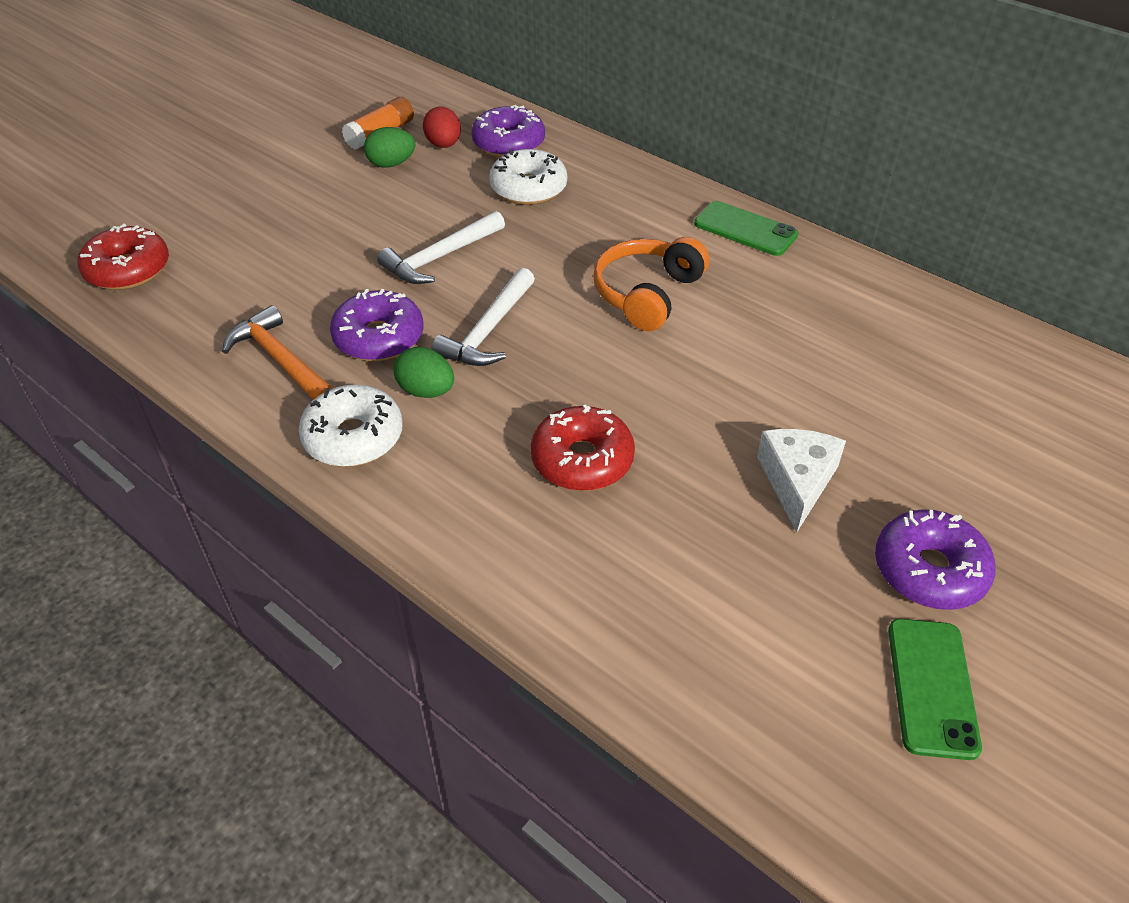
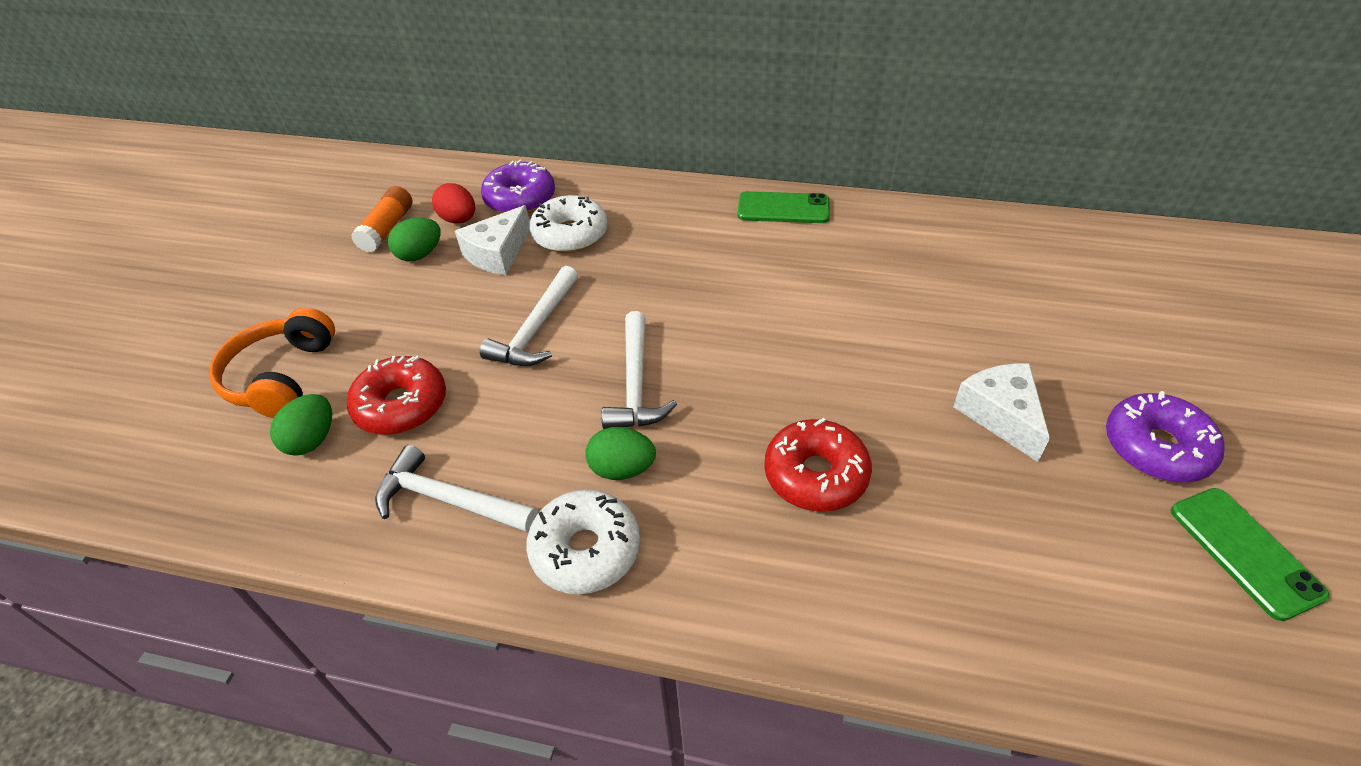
camera: 25 degrees left, 0 degrees up
(128, 270) = (201, 468): red donut -> red donut (401, 405)
(214, 279) = (312, 440): none -> green egg
(280, 360) = (448, 500): orange hammer -> white hammer
(379, 337) = (534, 433): purple donut -> none
(455, 184) = (498, 253): none -> white cheese
(647, 294) = (749, 295): orange headphones -> orange headphones (282, 377)

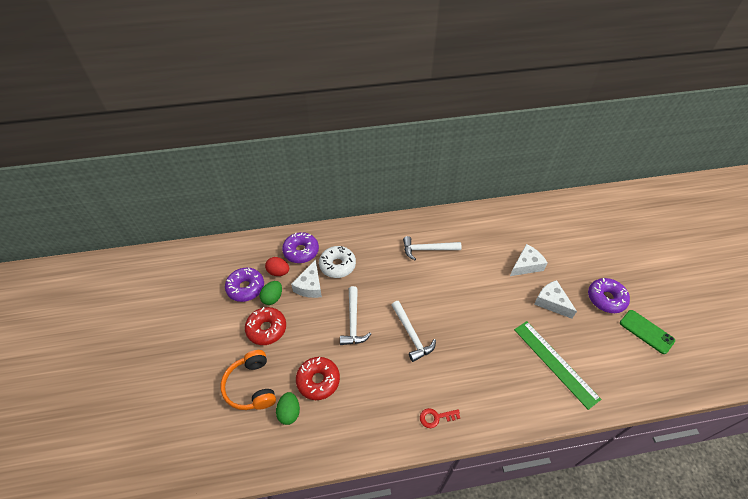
camera: 25 degrees left, 5 degrees up
(387, 229) = (246, 288): orange glue stick -> purple donut
(448, 500) = (368, 417): white hammer -> white hammer (427, 249)
(585, 550) = (436, 417): white donut -> red key
(622, 469) = (429, 377): green egg -> none
(783, 208) = (423, 224): green phone -> none
(815, 475) = (501, 352): red donut -> red donut (266, 329)
(940, 539) = (555, 363): none -> green ruler
(976, 330) = (526, 265): none -> white cheese

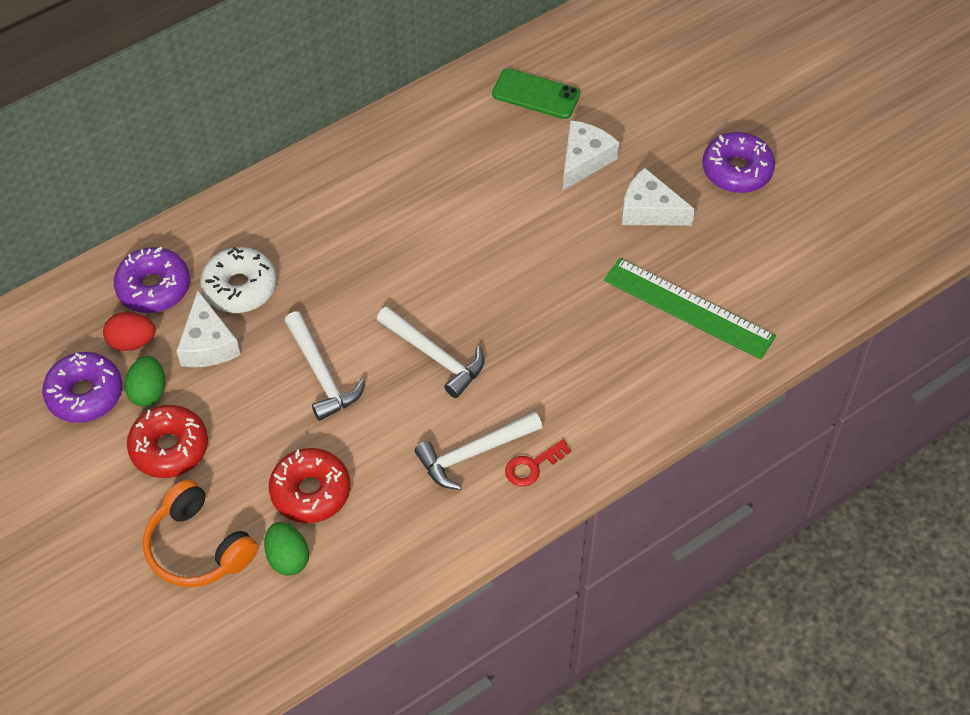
camera: 25 degrees left, 5 degrees up
(427, 249) = (395, 196): white hammer -> white hammer (474, 453)
(646, 331) = (815, 202): green phone -> green phone (536, 94)

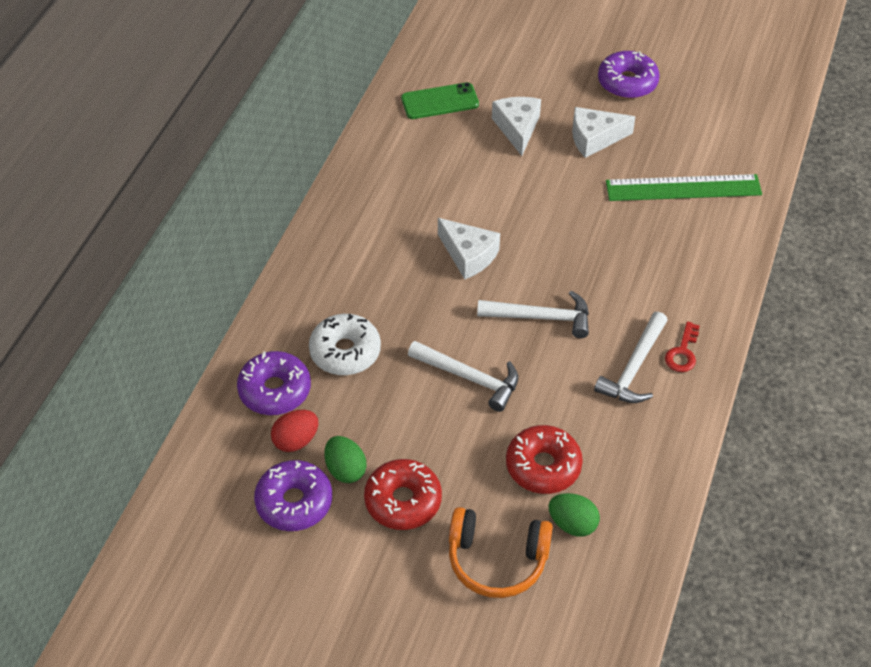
camera: 35 degrees left, 5 degrees down
(207, 344) = (359, 407): white cheese -> white cheese (468, 255)

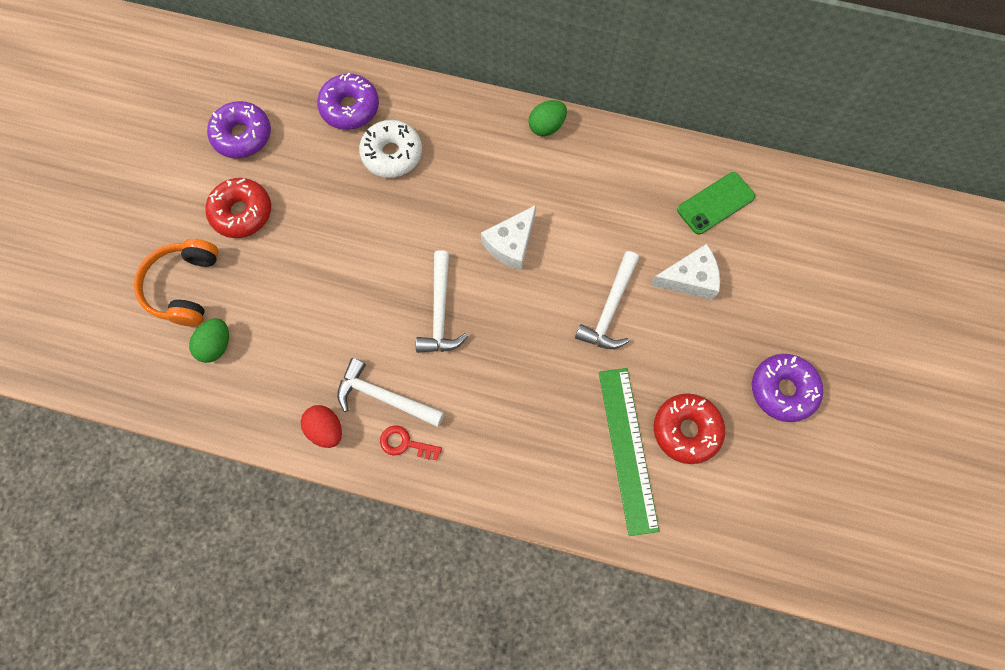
camera: 85 degrees right, 20 degrees up
(296, 440) = (300, 129): red egg -> red egg (326, 429)
(345, 469) = (272, 168): green egg -> green egg (546, 127)
(440, 101) = (715, 203): green phone -> green phone turned 75 degrees clockwise
(469, 378) = (368, 254): white hammer -> white hammer (610, 309)
(543, 466) = (275, 319): red donut -> red donut (686, 430)
(595, 138) = (688, 356): white cheese -> none

